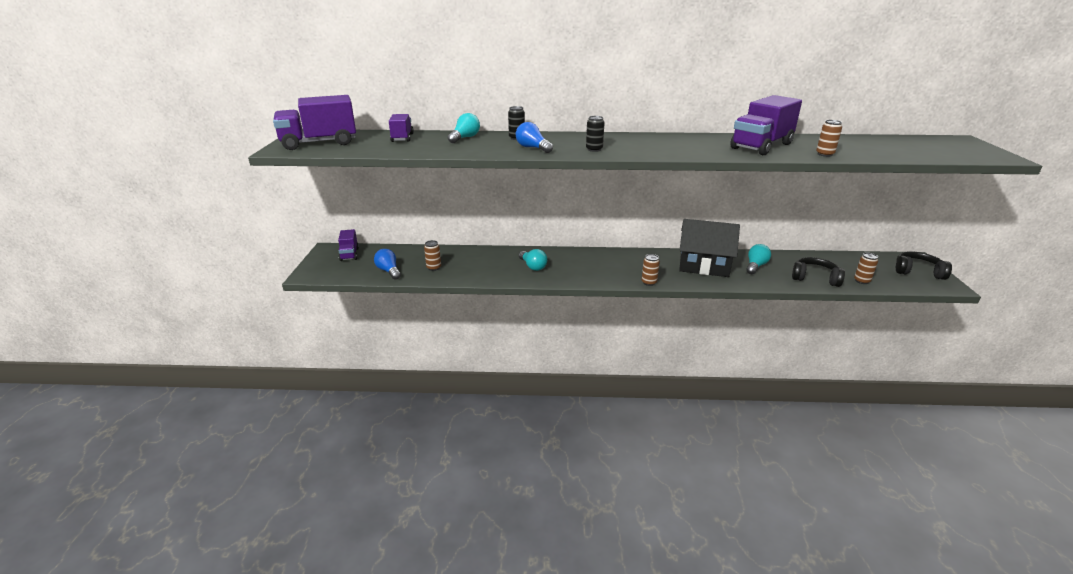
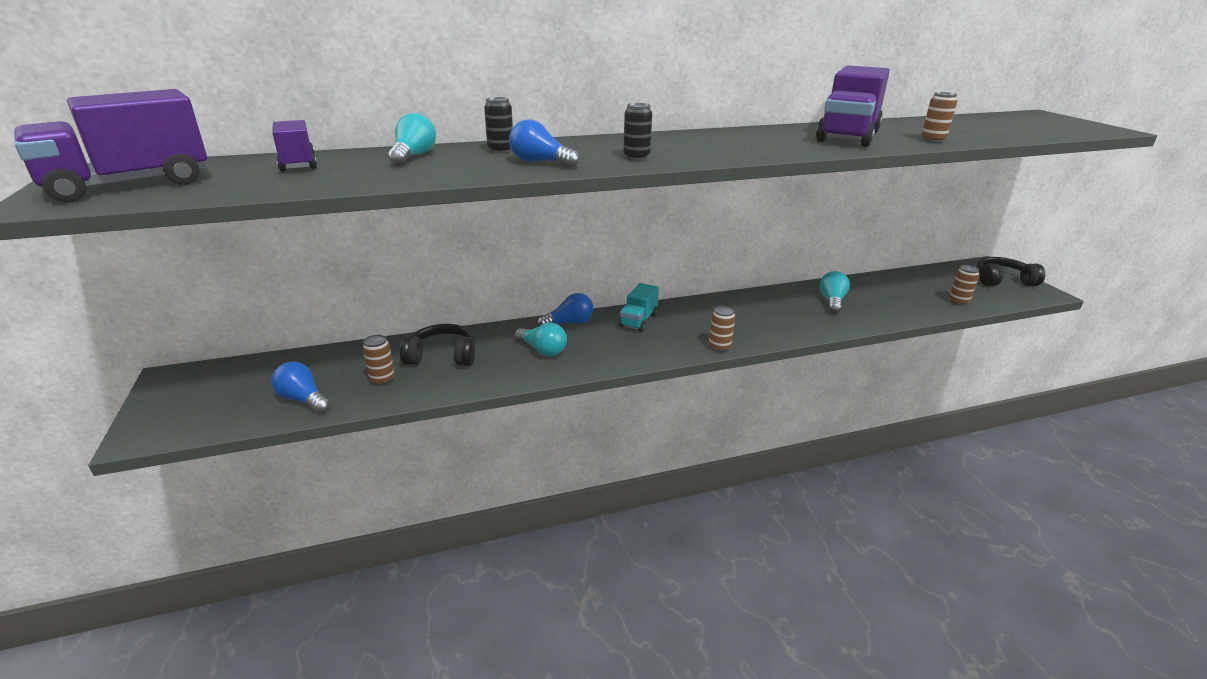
camera: 20 degrees left, 0 degrees up
(349, 254) = (215, 381): purple truck -> none
(558, 253) = (569, 323): none -> blue light bulb
(605, 258) = (638, 320): none -> turquoise truck
(704, 265) = (771, 309): black house -> none
(815, 278) = (908, 306): black headphones -> black headphones (442, 356)

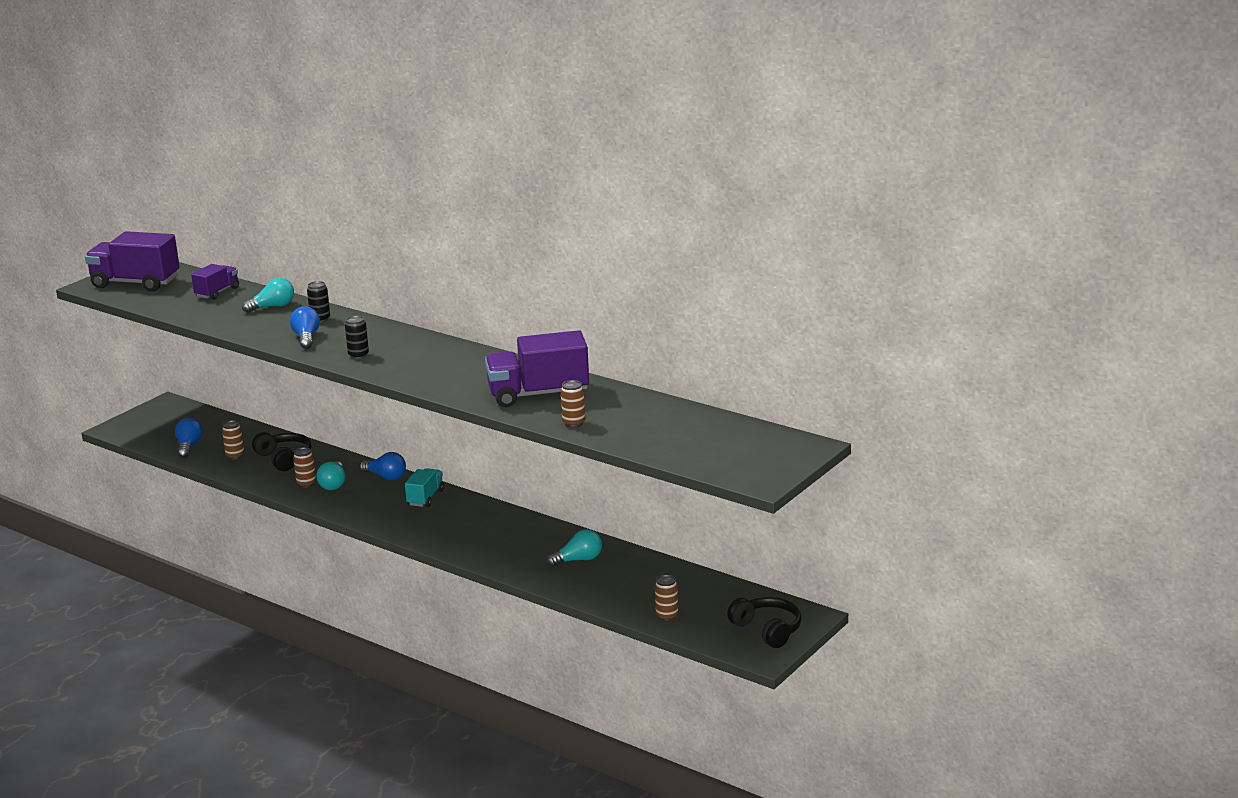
camera: 55 degrees right, 5 degrees down
(638, 320) = (425, 498): turquoise truck -> turquoise truck turned 120 degrees clockwise
(719, 347) = (420, 539): brown can -> brown can (306, 484)

